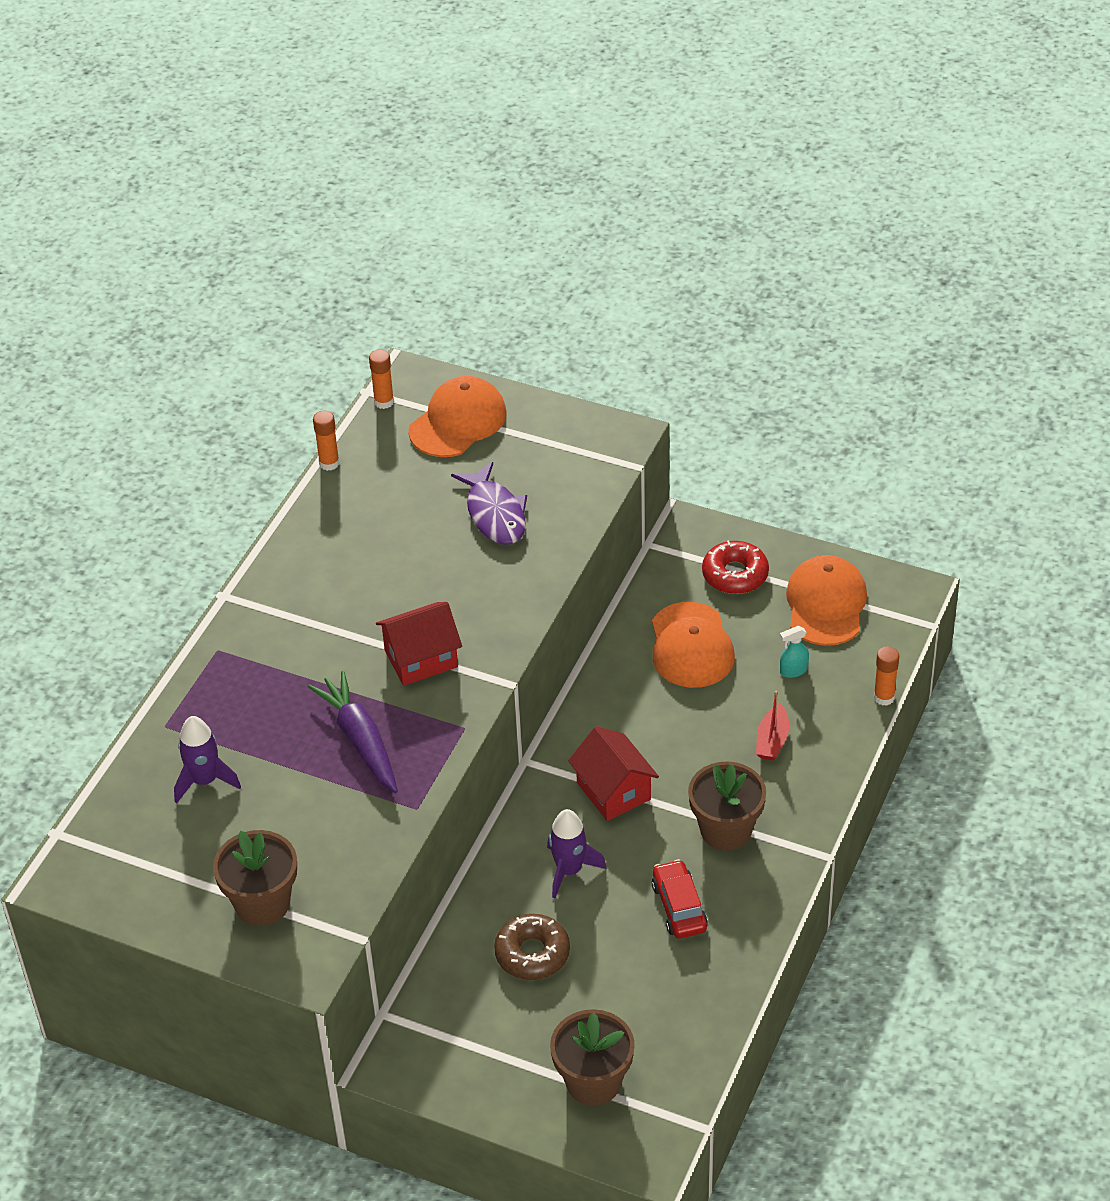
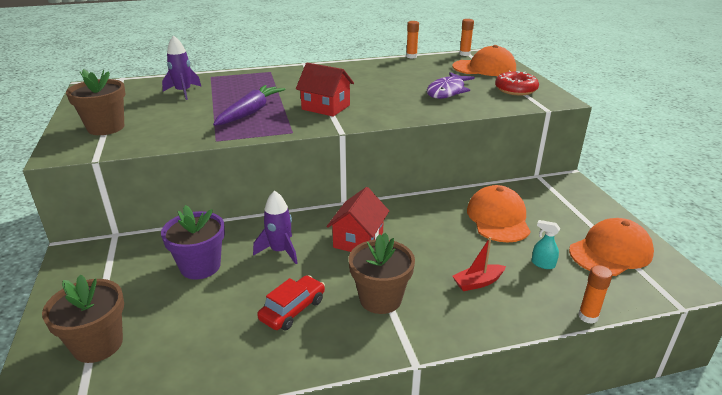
camera: 50 degrees right, 15 degrees down
(532, 954) = (200, 266): brown donut -> purple flower pot
(691, 646) = (498, 218): orange cap -> orange cap turned 135 degrees clockwise
(735, 575) = (569, 210): red donut -> red donut (515, 89)

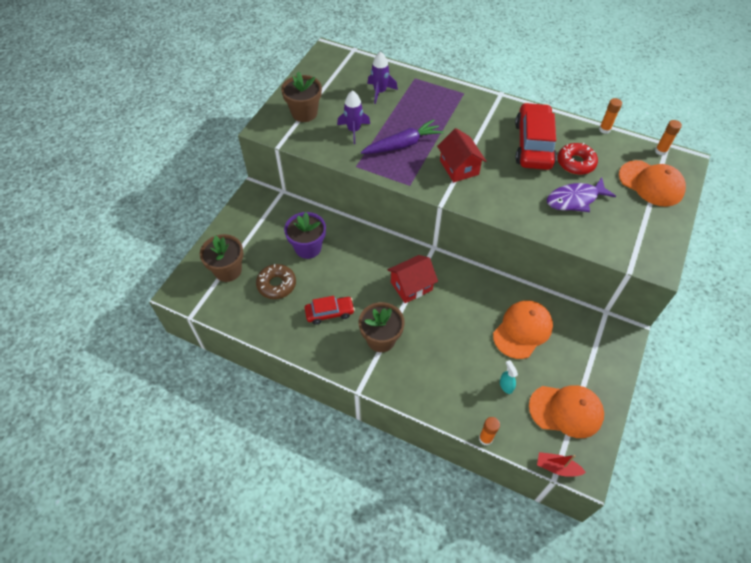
camera: 40 degrees right, 25 degrees up
(191, 321) = (276, 285): none -> brown donut
(280, 251) = (358, 264): purple rocket -> purple rocket (354, 130)
(371, 77) = (533, 145): none -> red car
(478, 282) = (448, 368): red boat -> red boat (557, 467)
(515, 89) = (638, 230): red donut -> red donut (575, 163)

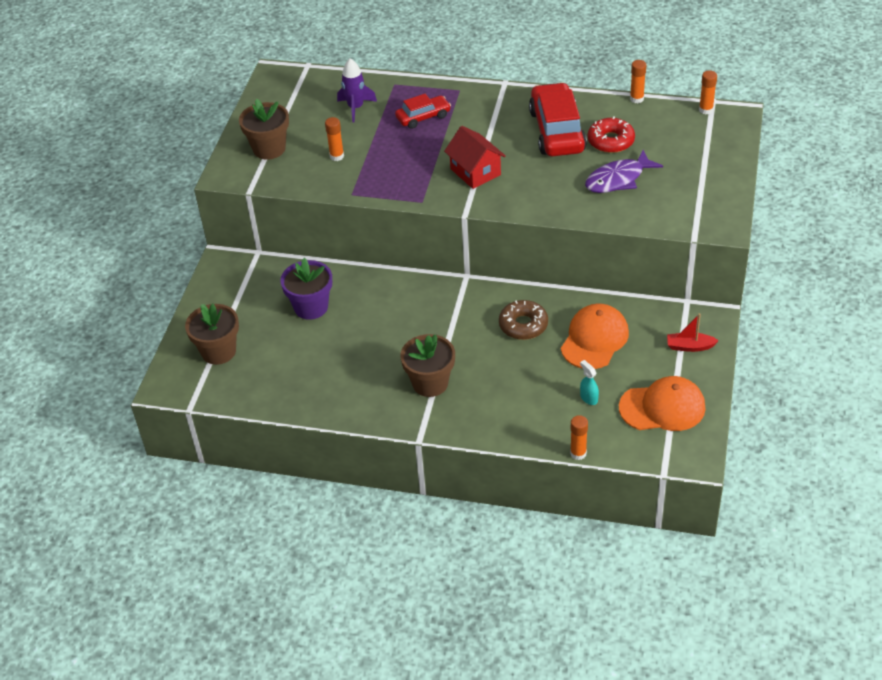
camera: 10 degrees left, 10 degrees down
(276, 285) = (285, 354): brown donut -> brown donut (523, 325)
(329, 313) = (360, 369): red car -> red car (423, 117)
(354, 130) = (337, 156): purple rocket -> orange glue stick
(402, 144) = (401, 160): purple carrot -> none
(411, 286) = (451, 322): red house -> none
(557, 467) = (664, 462): red boat -> red boat (689, 346)
(651, 183) = (701, 146): orange cap -> none

